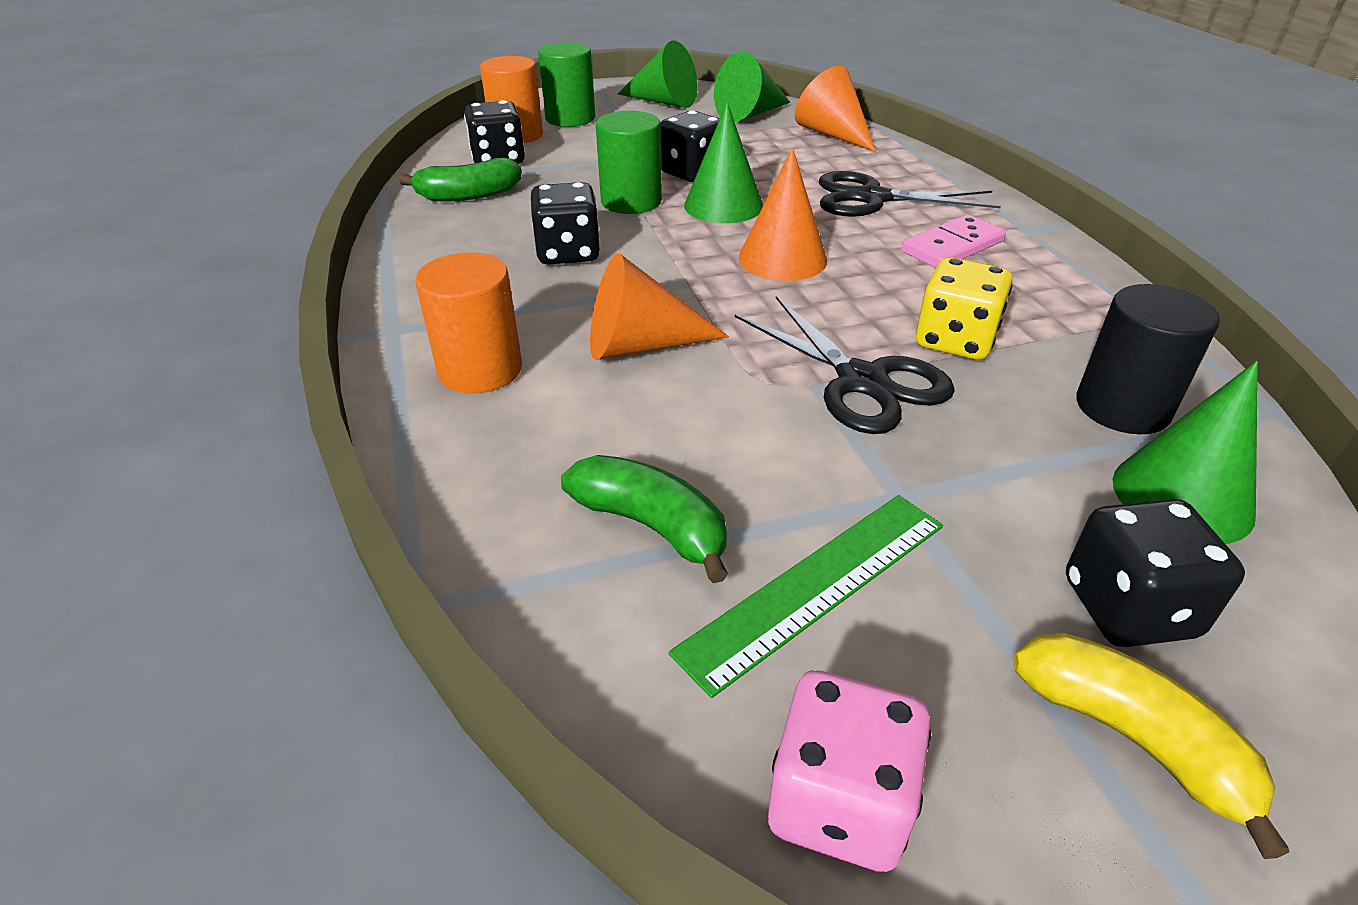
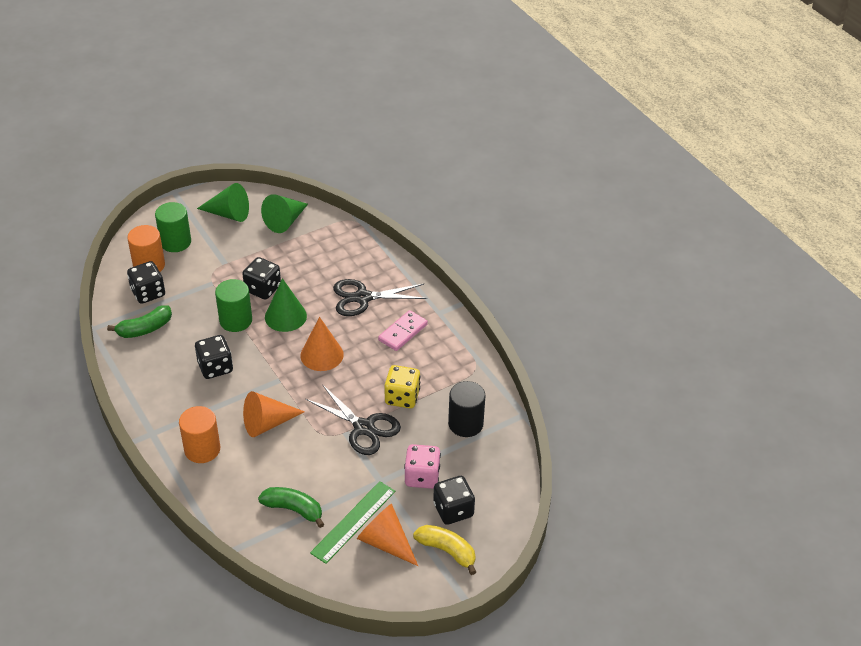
camera: 15 degrees left, 5 degrees up
(832, 134) = (337, 237): orange cone -> orange cone (385, 542)
(839, 802) = (365, 584): pink dice -> pink dice (422, 477)
(1182, 497) = (479, 463): green cone -> none

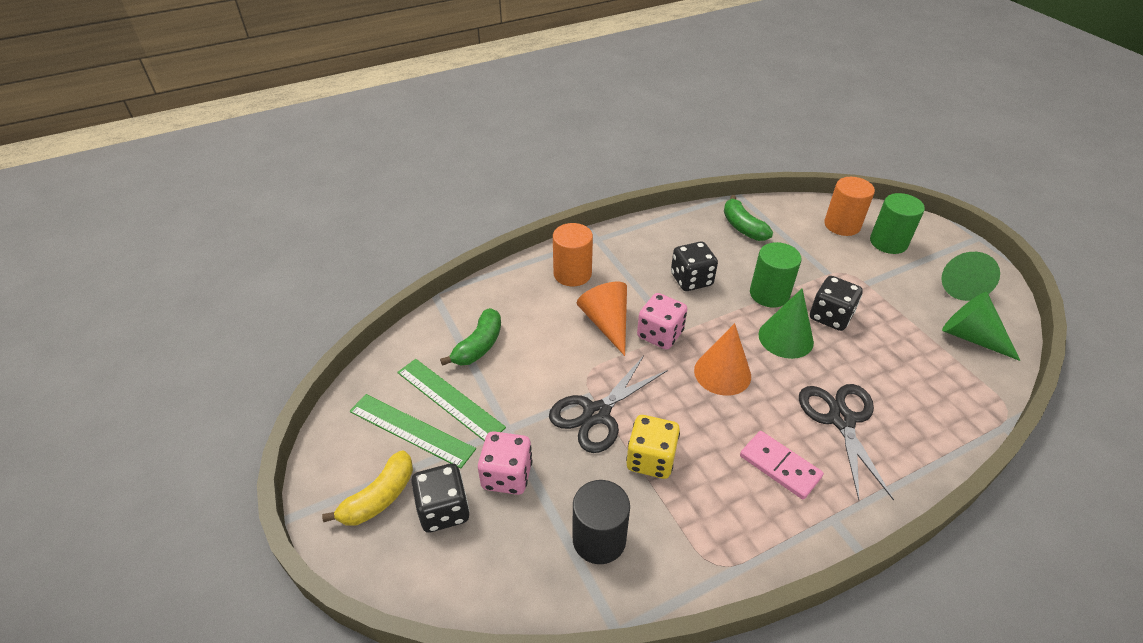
camera: 95 degrees right, 0 degrees up
(148, 293) = (798, 226): black dice -> none
(281, 389) = (660, 334): none -> pink dice
(385, 542) = (411, 430): orange cone -> green ruler

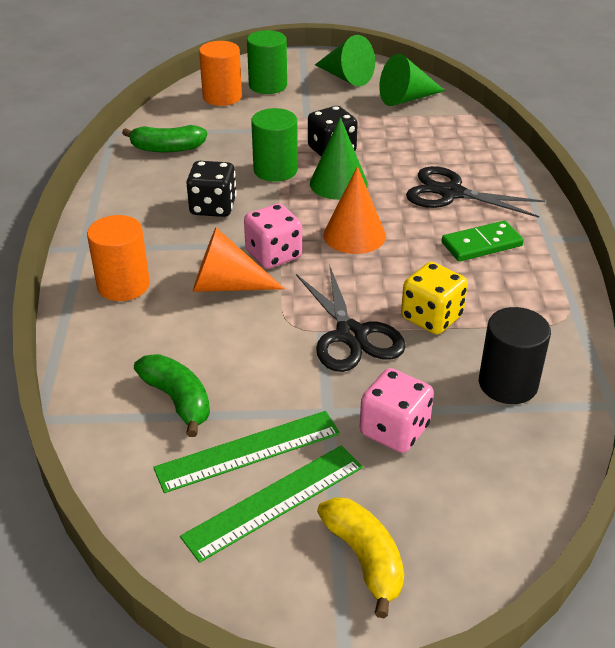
camera: 65 degrees left, 5 degrees down
(443, 510) = (414, 499): black dice -> none
(779, 466) = (481, 244): pink domino -> green domino

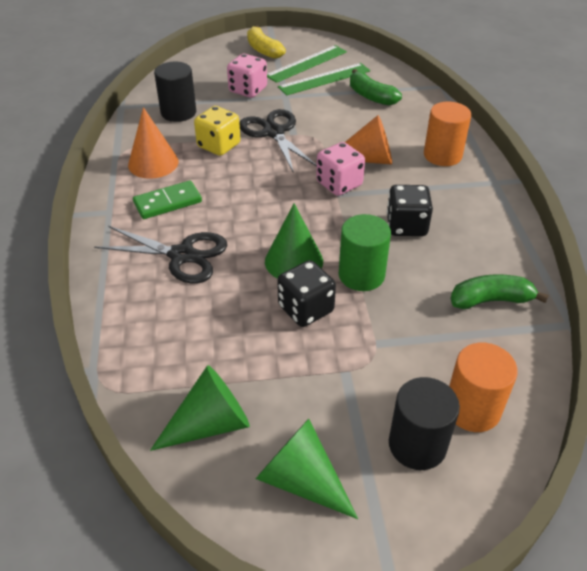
camera: 175 degrees right, 5 degrees up
(268, 85) = (417, 445): green cylinder -> black cylinder
(354, 235) = (275, 205): orange cone -> orange cone (153, 163)

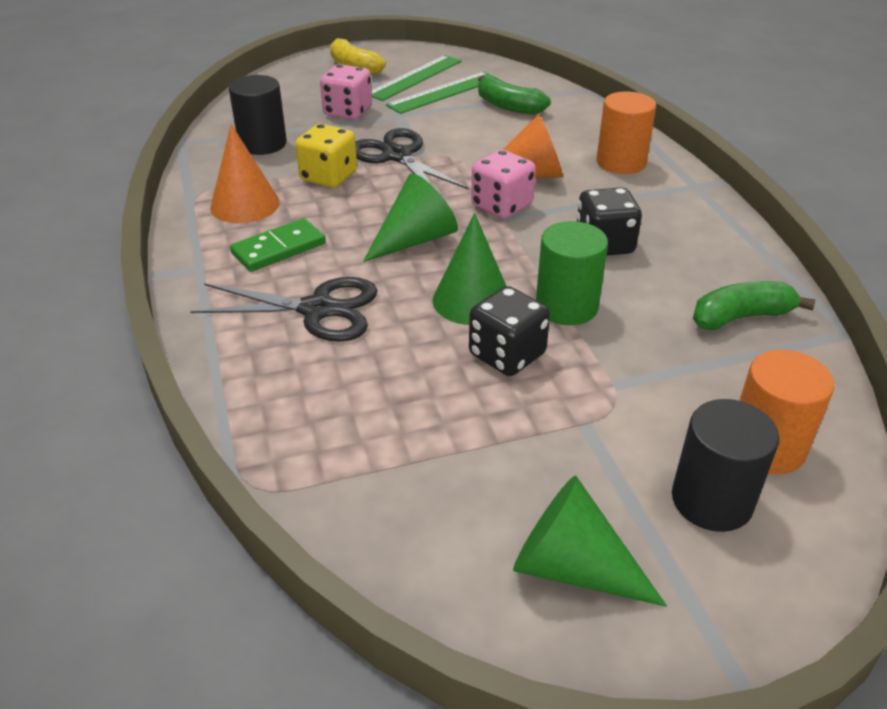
camera: 10 degrees left, 5 degrees down
(210, 424) = (421, 514): green cone -> green cone (415, 239)

